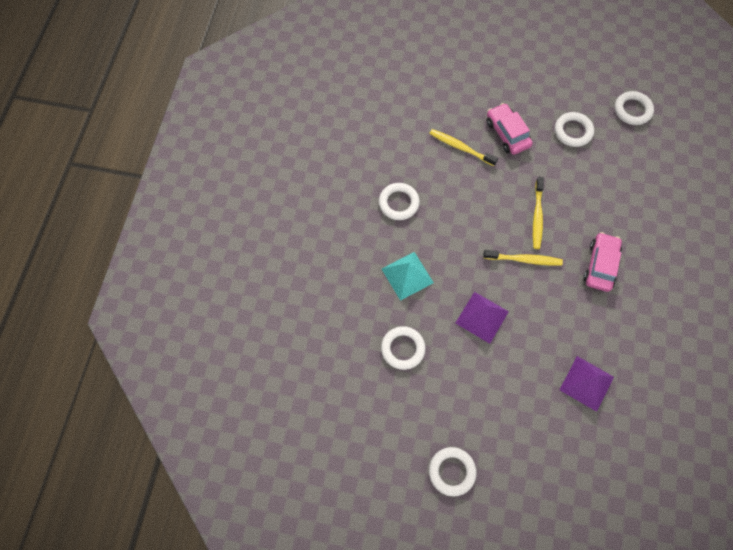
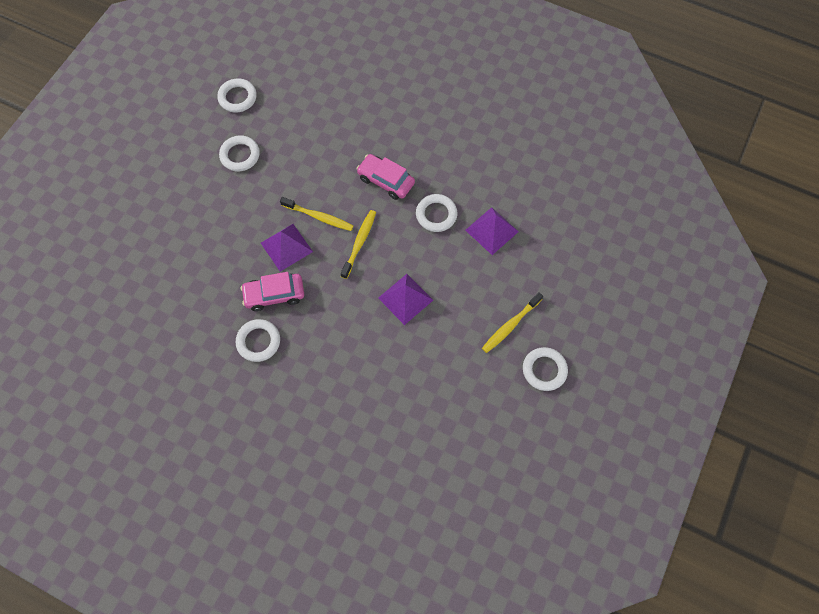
camera: 75 degrees left, 0 degrees up
(403, 349) = (416, 381): white ring -> white ring (436, 214)
(407, 275) = (341, 356): turquoise pyramid -> none
(460, 147) = (217, 262): yellow toothbrush -> yellow toothbrush (510, 325)
(496, 198) = (286, 247): none -> purple pyramid
(507, 133) = (219, 214): pink car -> pink car (274, 294)

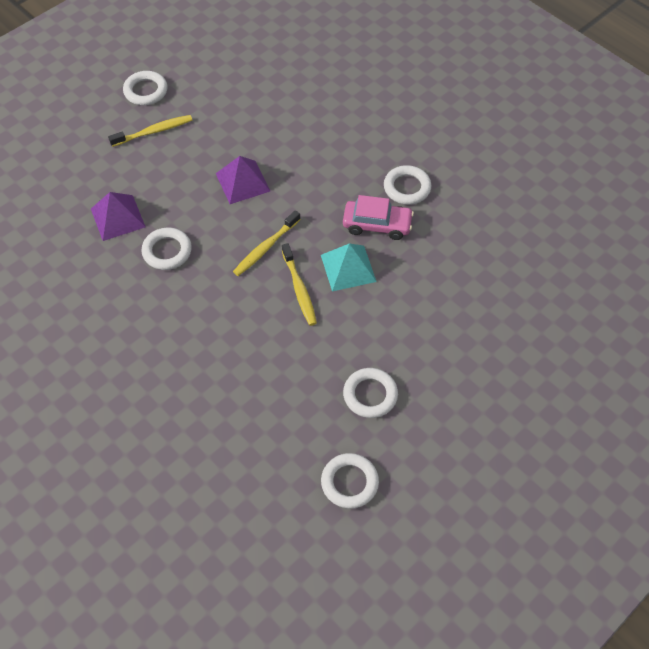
camera: 160 degrees left, 10 degrees down
(286, 247) = (348, 268): purple pyramid -> turquoise pyramid
(319, 217) = (299, 289): yellow toothbrush -> yellow toothbrush turned 150 degrees counterclockwise
(386, 181) = (204, 306): pink car -> none

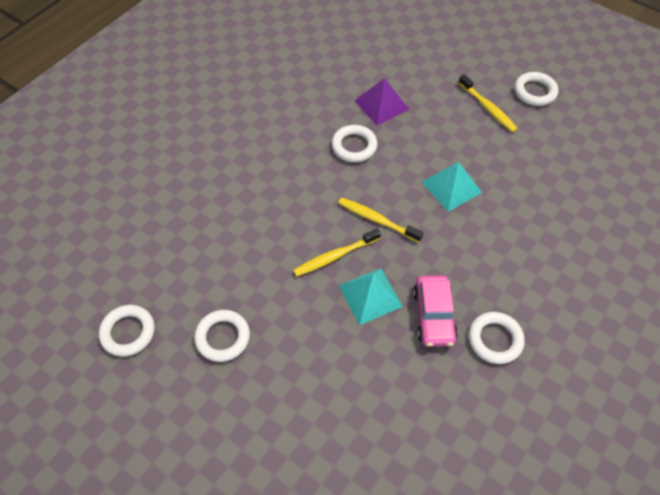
camera: 80 degrees right, 0 degrees up
(242, 182) = (451, 187): purple pyramid -> turquoise pyramid

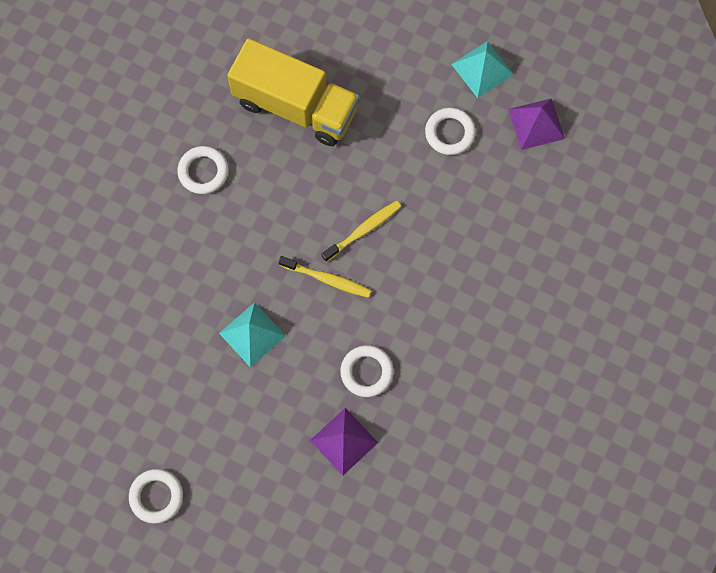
camera: 170 degrees right, 15 degrees up
(128, 332) = (536, 123): white ring -> purple pyramid
(370, 295) = (322, 195): turquoise pyramid -> turquoise pyramid (482, 69)
(386, 397) = (295, 106): none -> yellow truck
(433, 315) = (261, 185): pink car -> none
(488, 108) = (214, 459): yellow toothbrush -> none

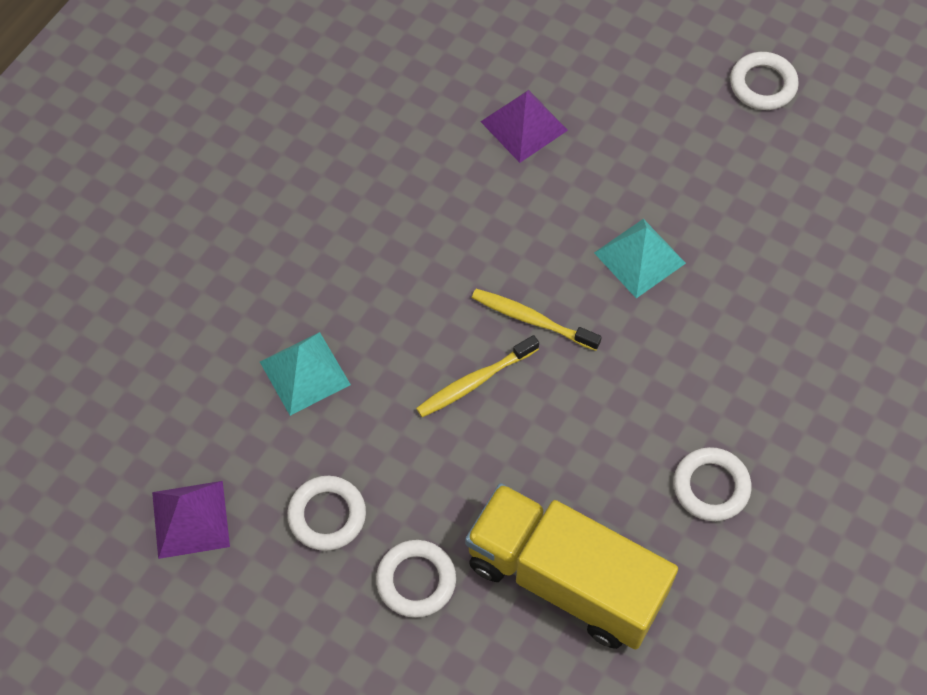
camera: 175 degrees left, 10 degrees down
(366, 372) = (487, 201): white ring -> white ring (416, 580)
(482, 69) = (258, 616): turquoise pyramid -> turquoise pyramid (305, 373)

